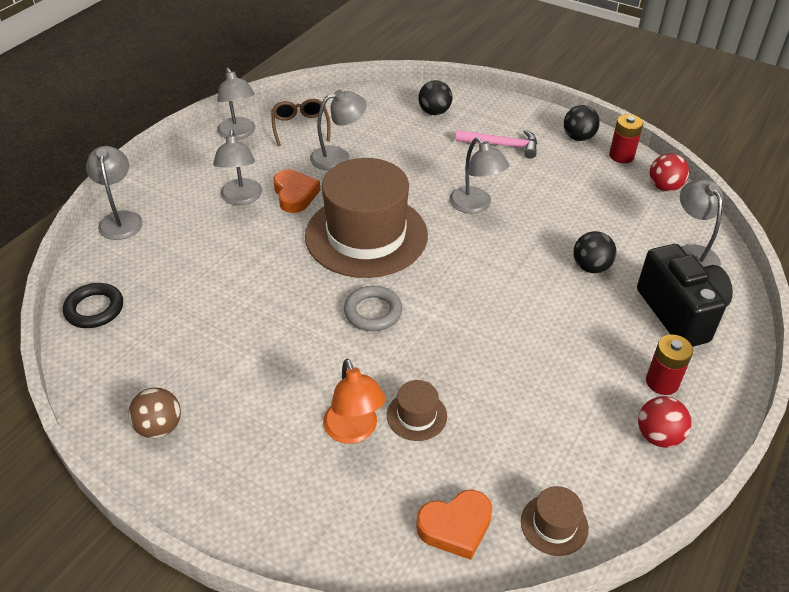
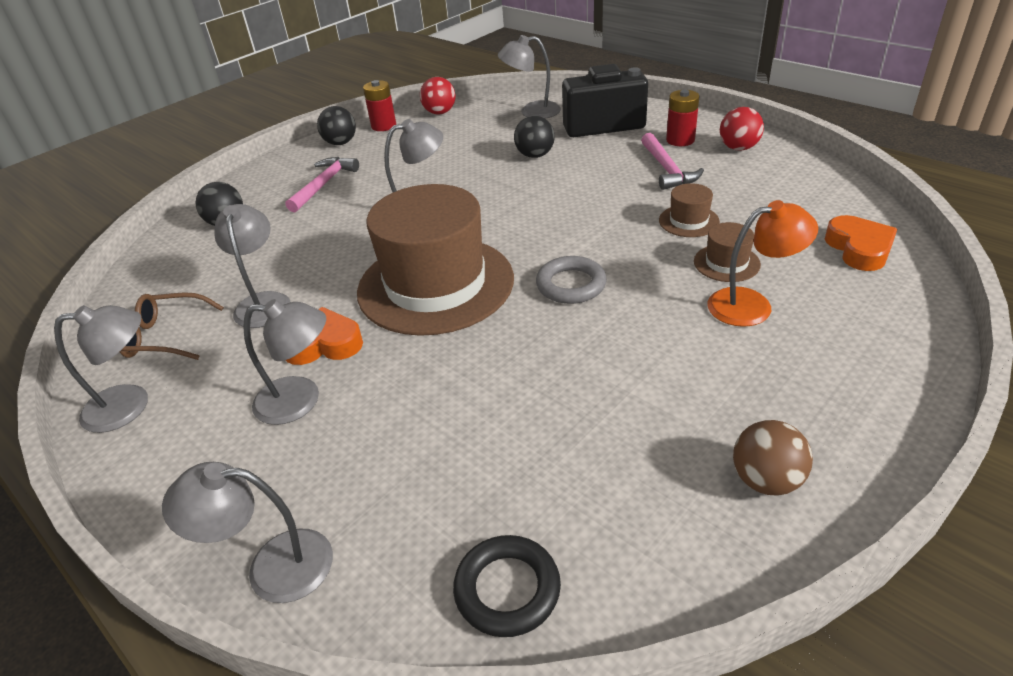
camera: 75 degrees left, 5 degrees down
(554, 524) = (841, 200): brown hat -> brown hat (688, 221)
(588, 371) = (666, 169): none -> pink hammer

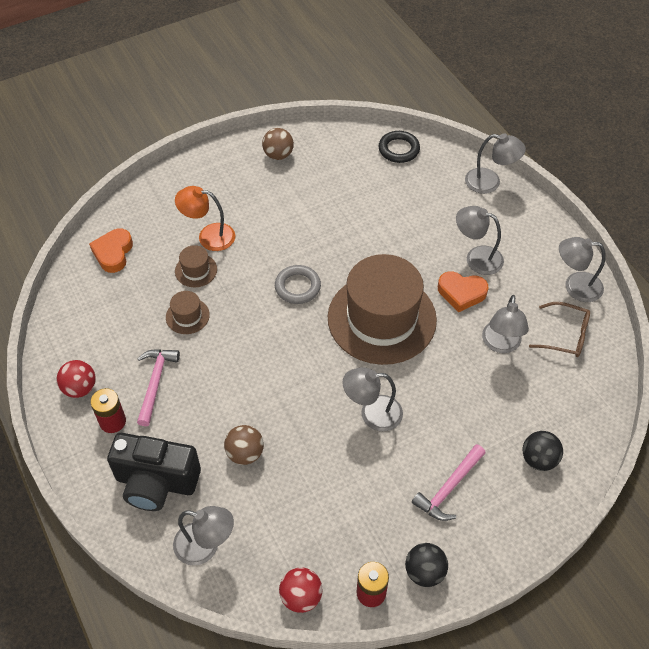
camera: 165 degrees left, 15 degrees up
(535, 155) = (245, 453): black ball -> brown ball

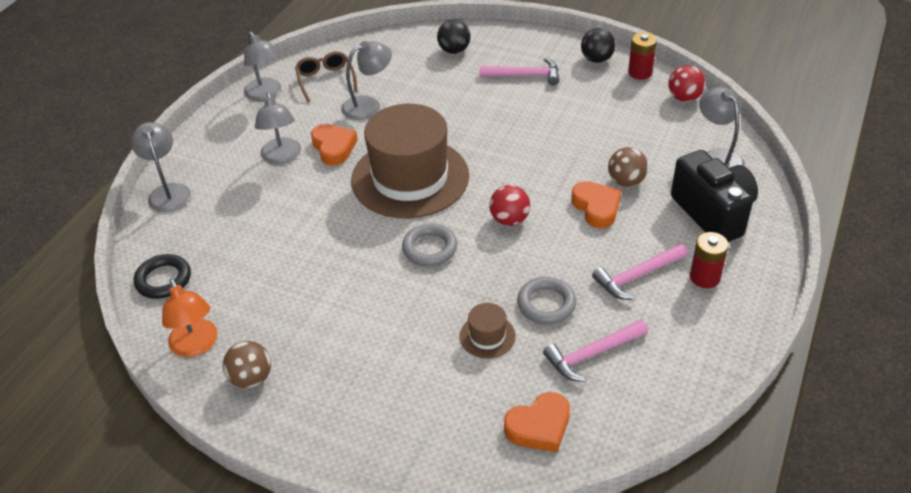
camera: 125 degrees left, 10 degrees down
(80, 388) = (707, 325): red ball -> red ball (509, 220)
(128, 311) = (592, 354): none -> pink hammer
(187, 316) = (546, 304): brown hat -> grey ring
(208, 236) = (432, 357): orange lamp -> orange lamp (196, 346)
(238, 410) = (596, 207): none -> orange heart
(372, 413) = (509, 137): grey lamp -> none

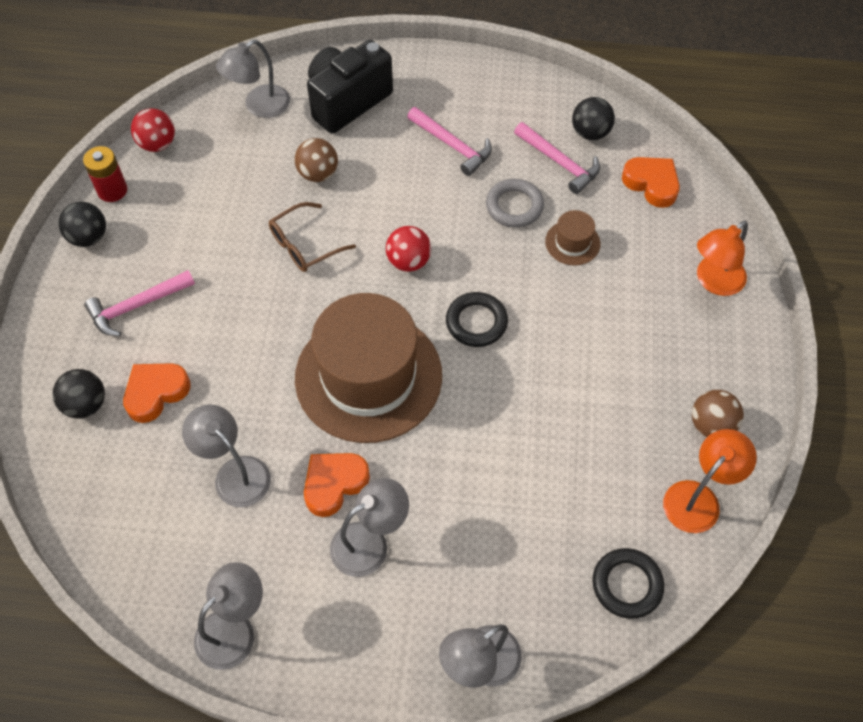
camera: 110 degrees left, 15 degrees up
(325, 80) = (184, 554): brown glasses -> brown glasses (305, 245)
(394, 437) = (714, 282): none -> orange lamp
(430, 248) = (476, 322): grey ring -> black ring
(525, 76) = (136, 306): pink hammer -> pink hammer turned 105 degrees counterclockwise
(596, 207) = (366, 191): orange heart -> orange heart (156, 393)
(627, 393) = (590, 133): none -> black ball
(704, 277) = (436, 99): red battery -> none

